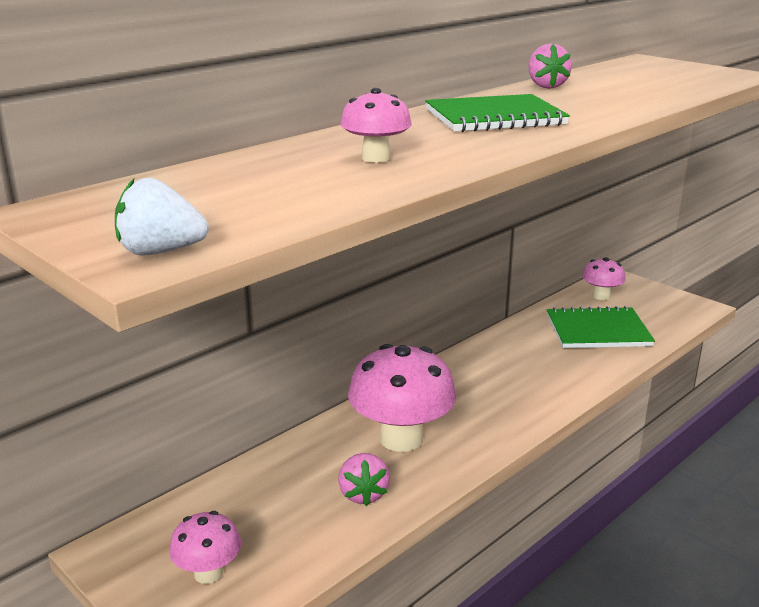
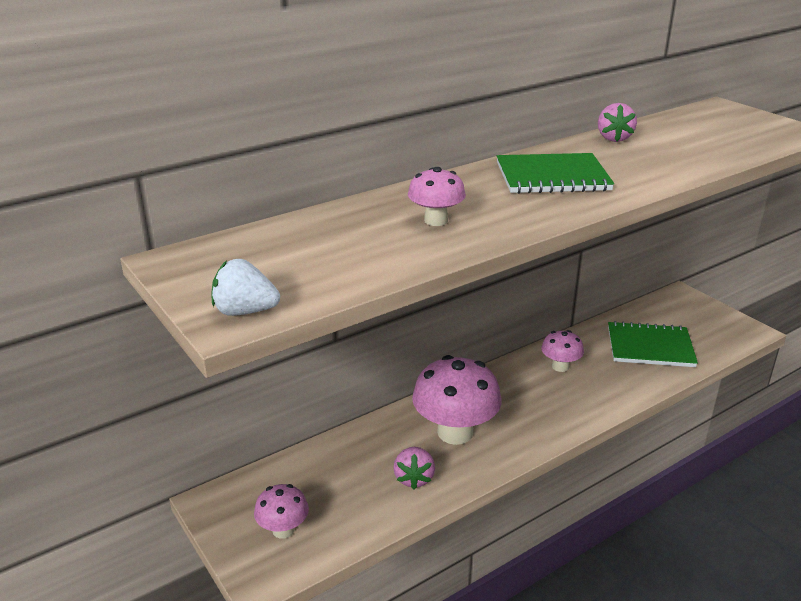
camera: 10 degrees right, 5 degrees up
(601, 296) = (663, 312): pink mushroom -> pink mushroom (560, 366)

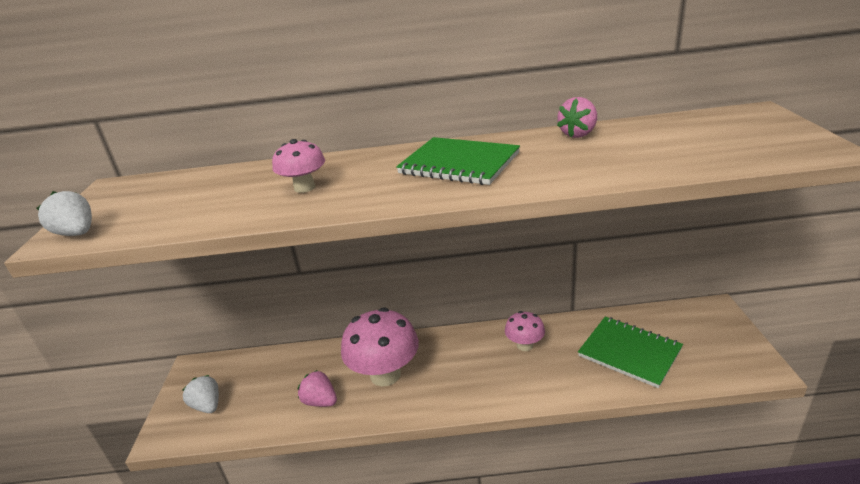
camera: 35 degrees right, 0 degrees up
(283, 530) = (207, 405): pink mushroom -> white strawberry
(414, 478) = (320, 401): pink strawberry -> pink strawberry turned 90 degrees clockwise

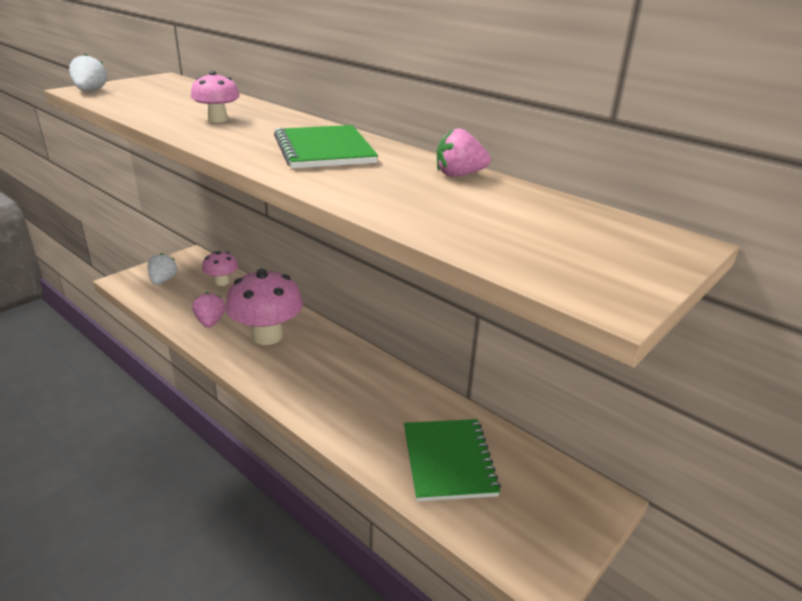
camera: 40 degrees right, 0 degrees up
(525, 345) = (382, 390): pink mushroom -> pink mushroom (222, 282)

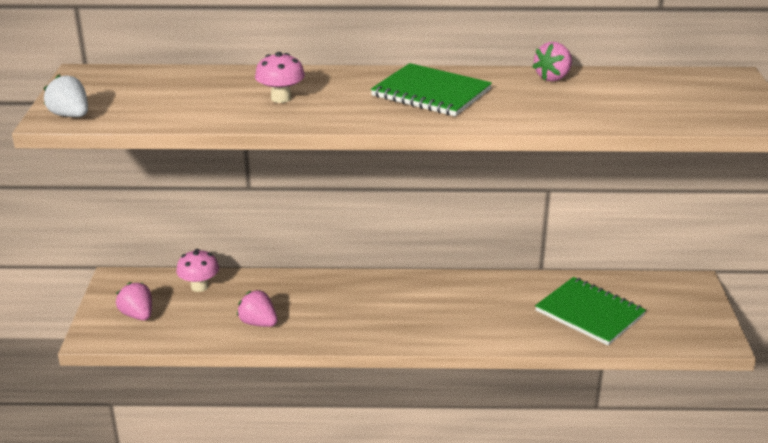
camera: 40 degrees left, 0 degrees up
(163, 281) = (137, 315): white strawberry -> pink strawberry
(267, 336) = (328, 306): pink mushroom -> none

